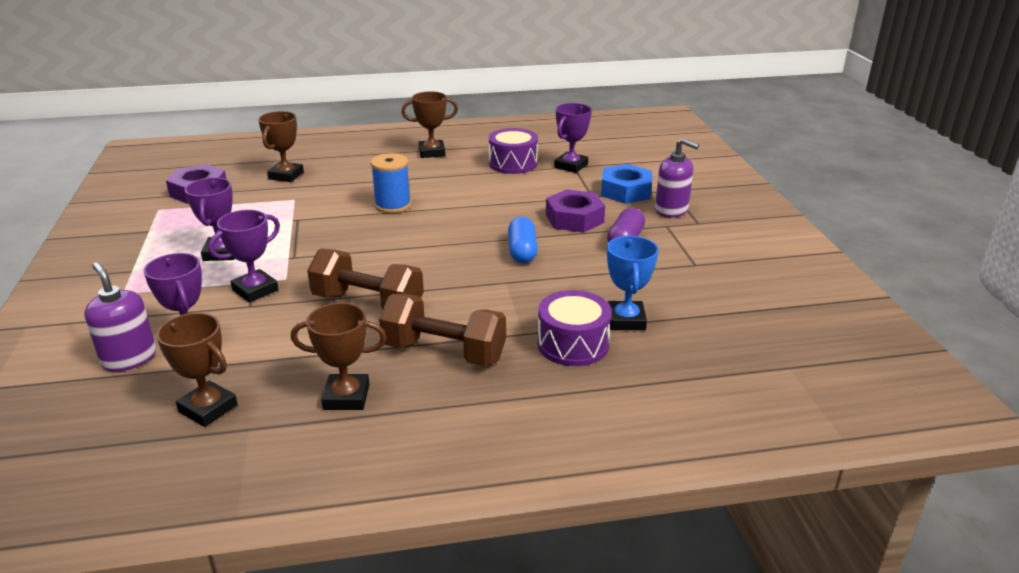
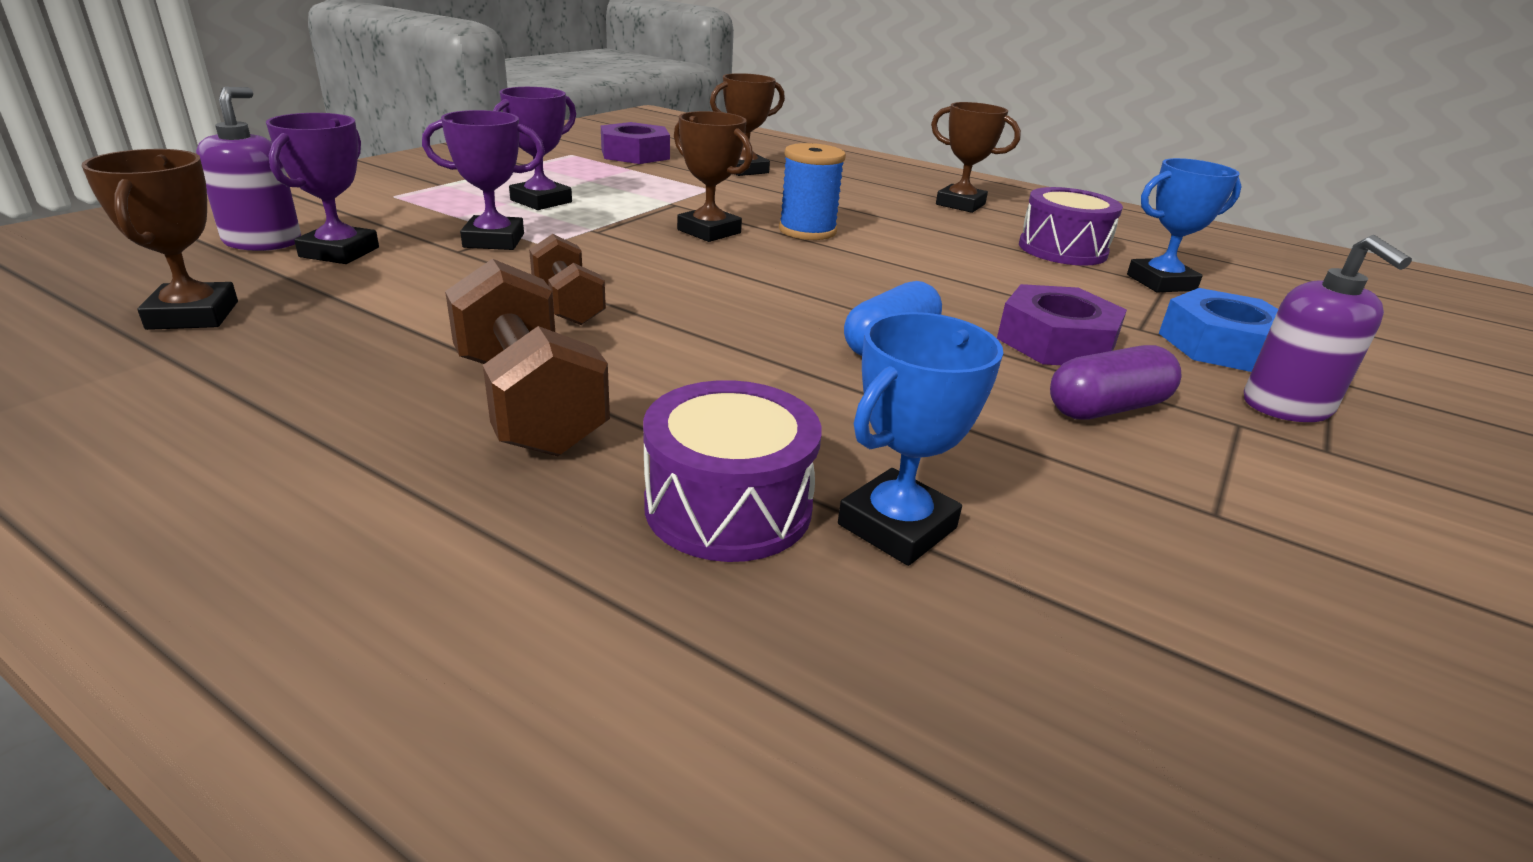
camera: 40 degrees right, 0 degrees up
(346, 397) = (314, 384): brown trophy -> brown trophy (709, 231)
(368, 304) = (568, 304): brown dumbbell -> brown dumbbell, size x0.62
(571, 166) = (1161, 282): purple trophy -> blue trophy

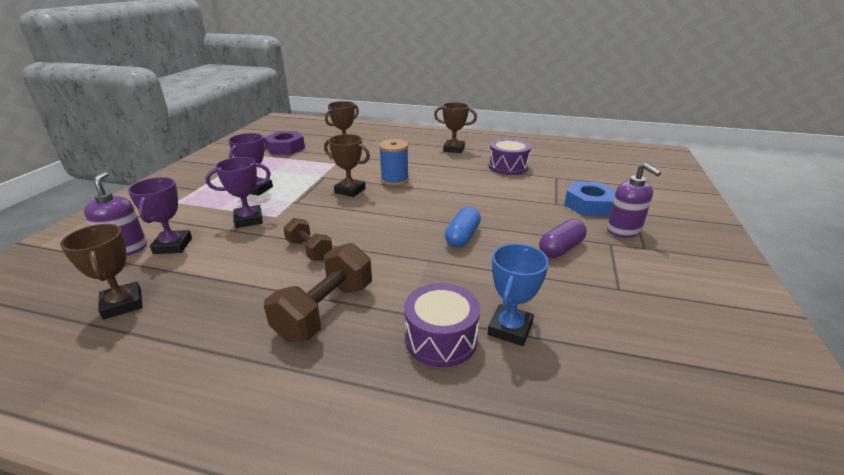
camera: 15 degrees left, 0 degrees up
(528, 403) = (325, 310): brown dumbbell -> brown dumbbell turned 75 degrees clockwise
(1056, 341) = (527, 219): purple nut -> none
(1161, 282) = (554, 176): blue trophy -> none

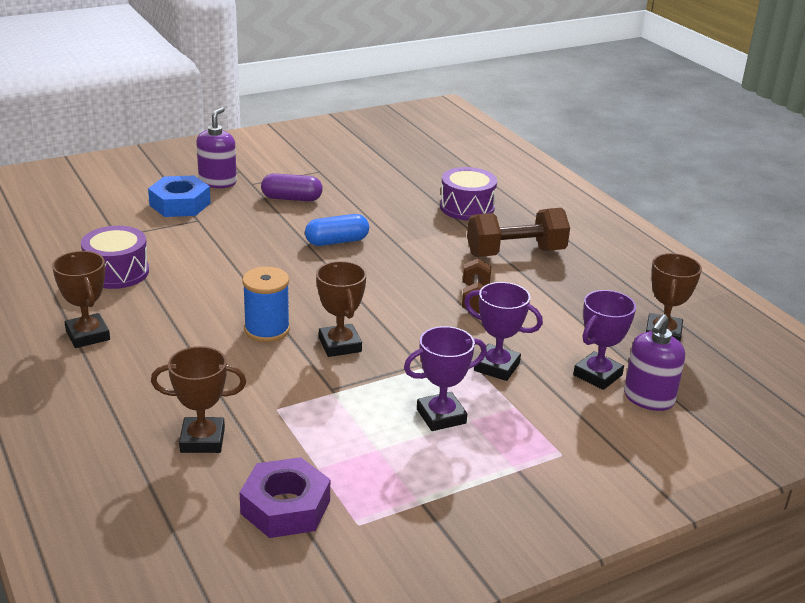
camera: 135 degrees left, 0 degrees up
(510, 329) = (421, 192): blue trophy -> none

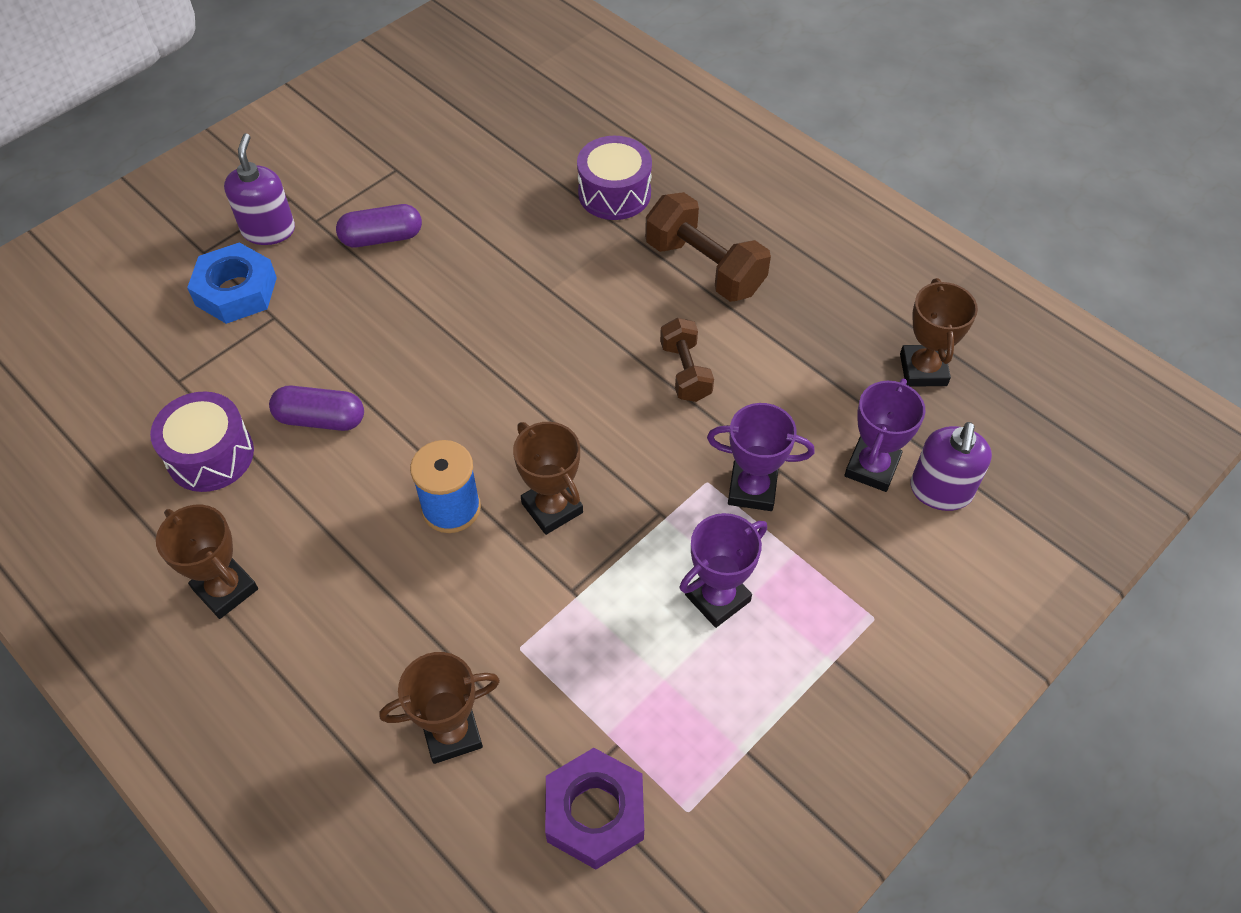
camera: 15 degrees left, 25 degrees up
(201, 271) = (320, 419): none -> purple capsule
(337, 241) = (474, 309): blue capsule -> none
(515, 253) = (704, 267): brown dumbbell -> brown dumbbell turned 75 degrees clockwise

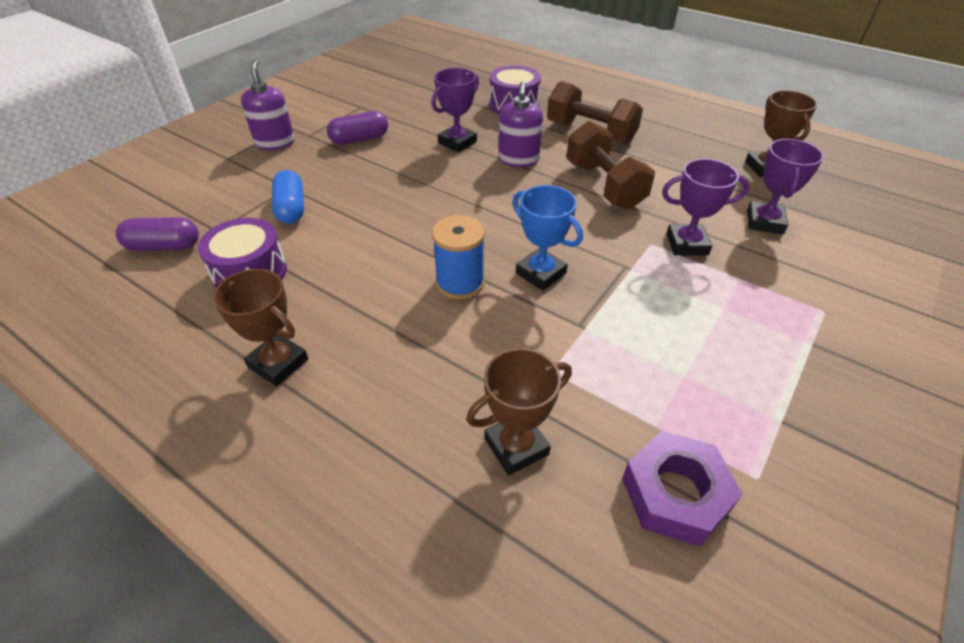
camera: 10 degrees left, 10 degrees down
(236, 291) = (256, 176): blue nut -> none
(272, 356) = (291, 208): none -> blue capsule
(320, 419) = (338, 240): purple capsule -> purple capsule (164, 246)
(552, 508) = (540, 273): brown trophy -> blue trophy
(685, 371) = (604, 185): brown dumbbell -> brown dumbbell, size x1.62
(717, 598) = (697, 314): purple trophy -> purple trophy (457, 142)
(940, 491) = (820, 229): purple soap dispenser -> purple soap dispenser (518, 159)

